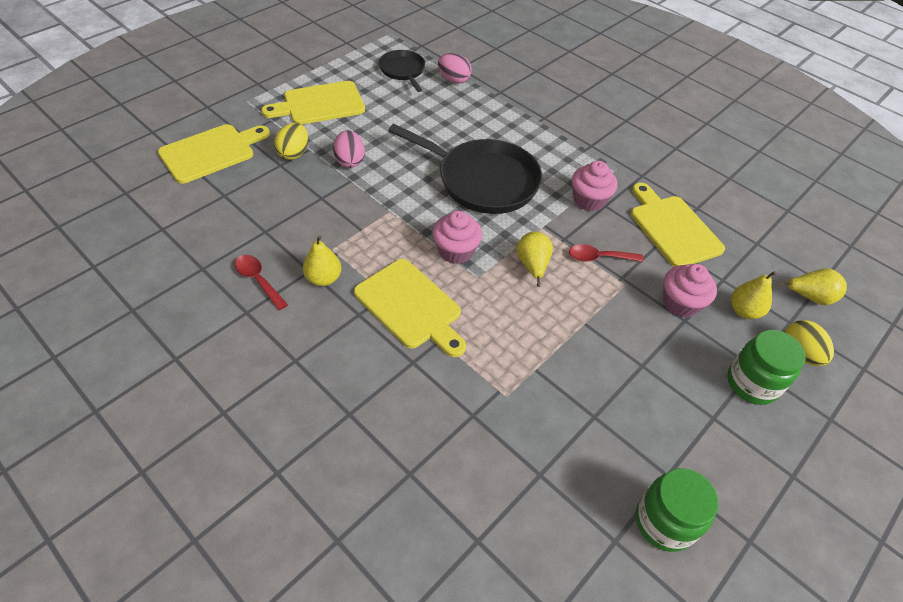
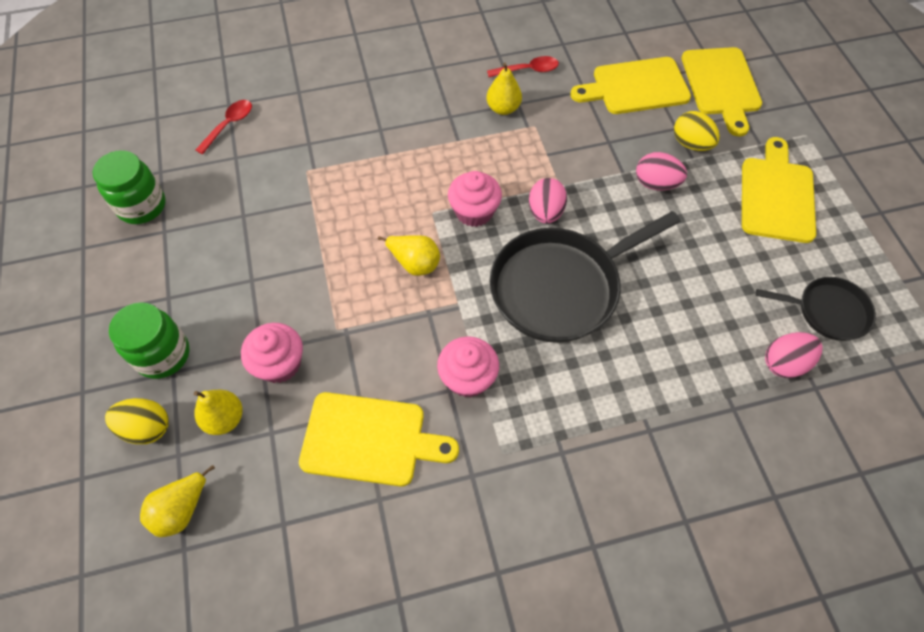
camera: 125 degrees right, 10 degrees up
(410, 306) = (433, 151): yellow cutting board -> yellow cutting board (635, 87)
(423, 210) = (545, 212): none -> pink egg
(599, 257) = (384, 329): red spoon -> red spoon (229, 125)

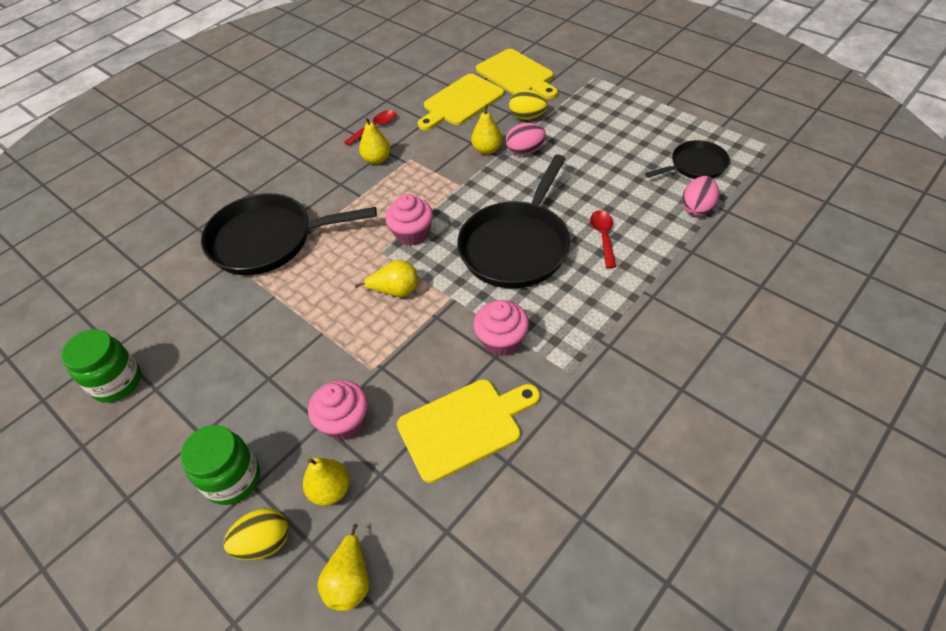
camera: 30 degrees left, 10 degrees down
(229, 125) = (153, 281): red spoon -> red spoon (603, 236)
(346, 140) = (268, 240): none -> black pan
(545, 212) = (465, 207): pink egg -> none
(618, 159) = (487, 150): none -> yellow pear
(777, 195) = (607, 118): yellow cutting board -> none

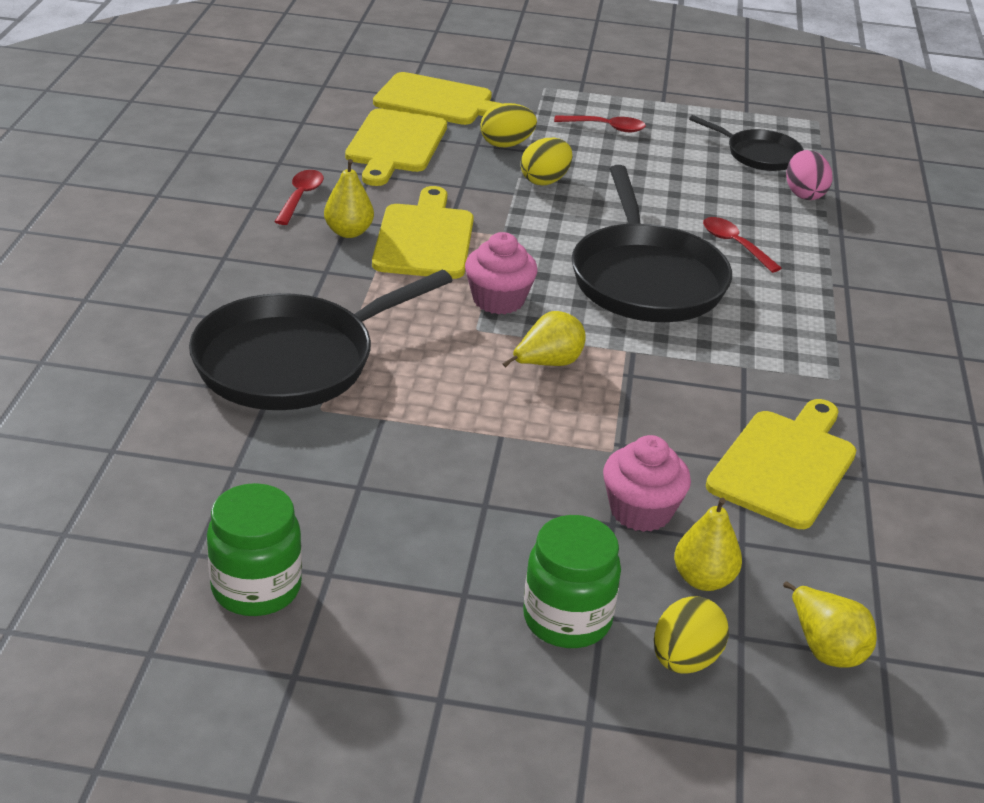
camera: 40 degrees left, 15 degrees down
(413, 175) = (425, 238): none -> yellow cutting board
(487, 150) = (493, 189): yellow pear -> none
(502, 340) = (733, 373): pink cupcake -> none
(525, 151) = (545, 181): pink egg -> yellow egg
(605, 118) = (606, 127): none -> red spoon
(695, 165) = (759, 155): black pan -> black pan turned 90 degrees clockwise

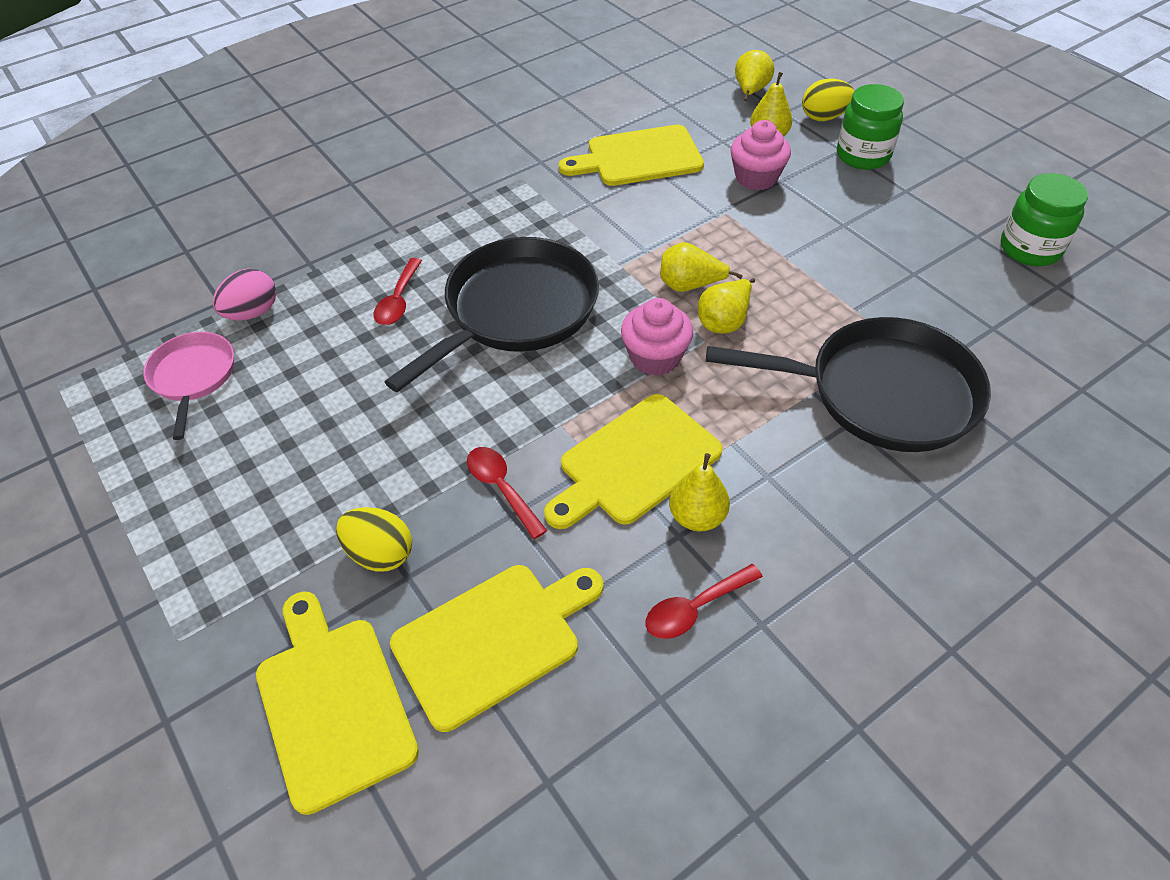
camera: 130 degrees left, 15 degrees up
(481, 351) = (724, 321): none -> yellow pear
(545, 181) = (426, 469): yellow egg -> none
(606, 127) = (245, 511): red spoon -> red spoon (501, 488)
(759, 155) = (193, 377): black pan -> pink pan

